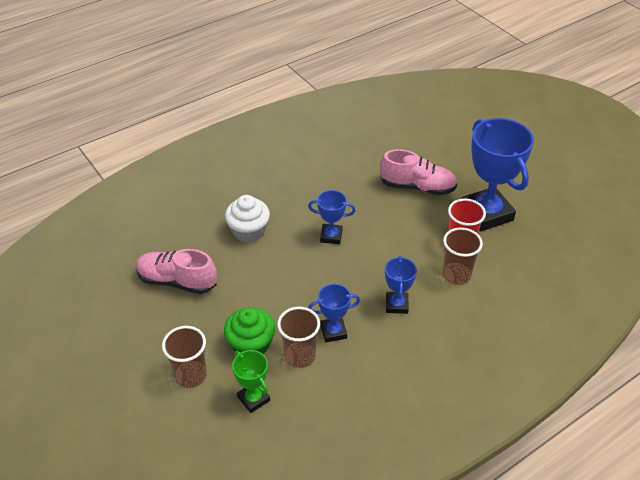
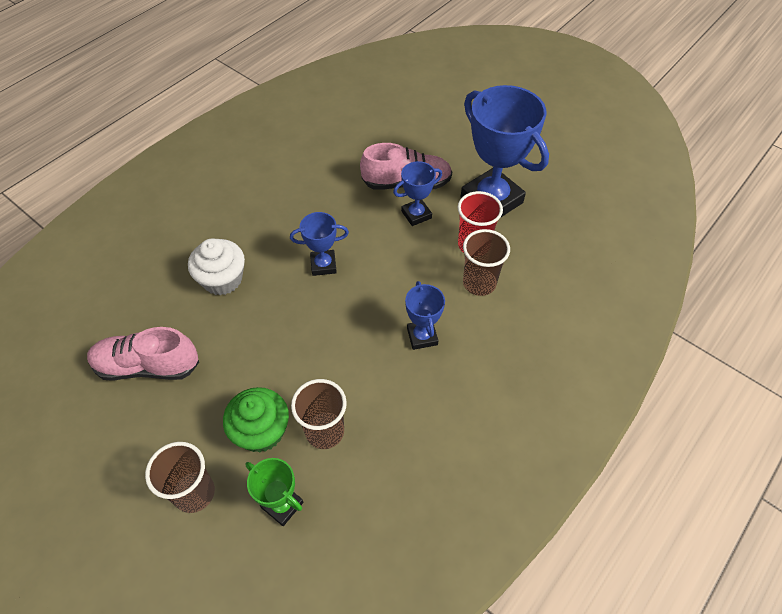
camera: 15 degrees left, 10 degrees up
(333, 331) = (357, 389): blue trophy -> blue trophy (416, 214)

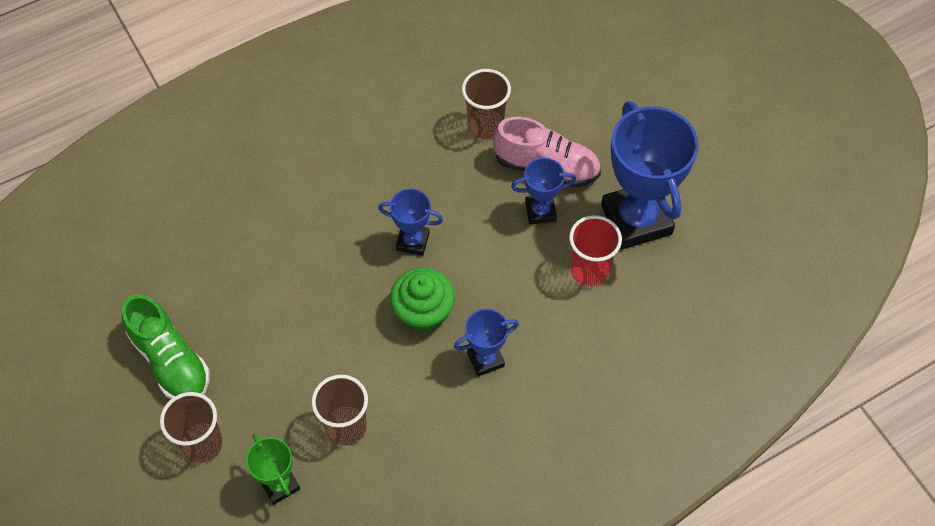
camera: 20 degrees right, 5 degrees up
(140, 427) = (170, 361): none -> green shoe
(148, 366) = (196, 299): pink shoe -> none
(222, 279) = (300, 224): white cupcake -> none
(261, 431) = (284, 405): green cupcake -> green cupcake (423, 312)
(422, 336) = (485, 359): blue trophy -> blue trophy turned 60 degrees clockwise
(479, 283) = (575, 318): brown cup -> brown cup (485, 125)

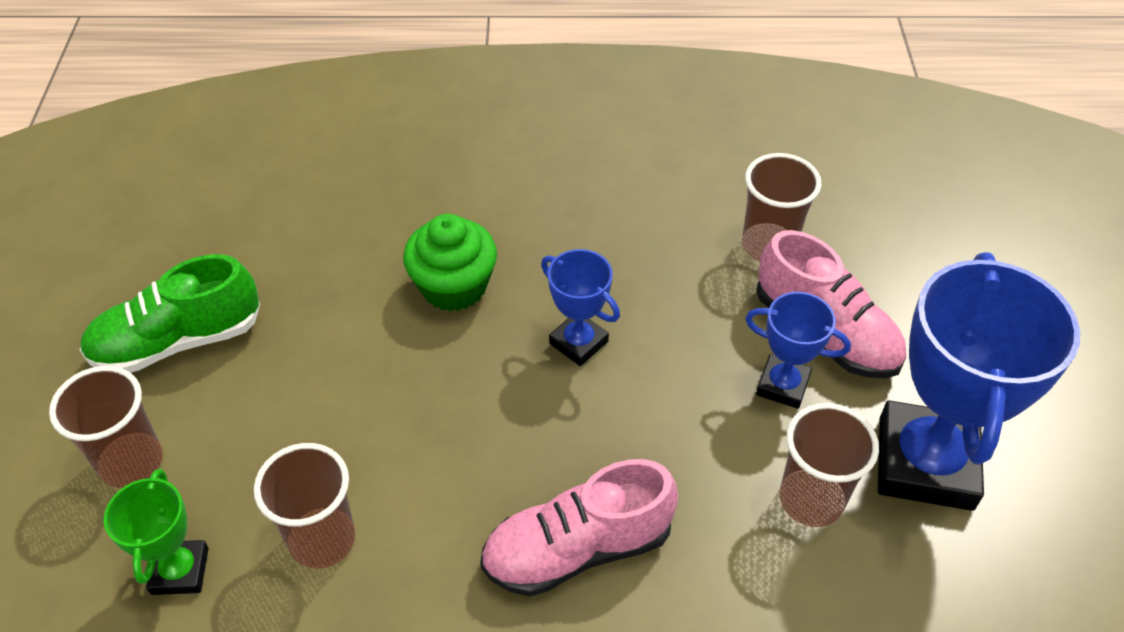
camera: 30 degrees right, 10 degrees down
(170, 361) = (178, 341): green shoe -> green shoe turned 75 degrees clockwise
(423, 312) = (532, 439): green cupcake -> green cupcake (454, 286)
(485, 359) = (577, 549): blue trophy -> pink shoe
(589, 270) = (811, 500): red cup -> brown cup

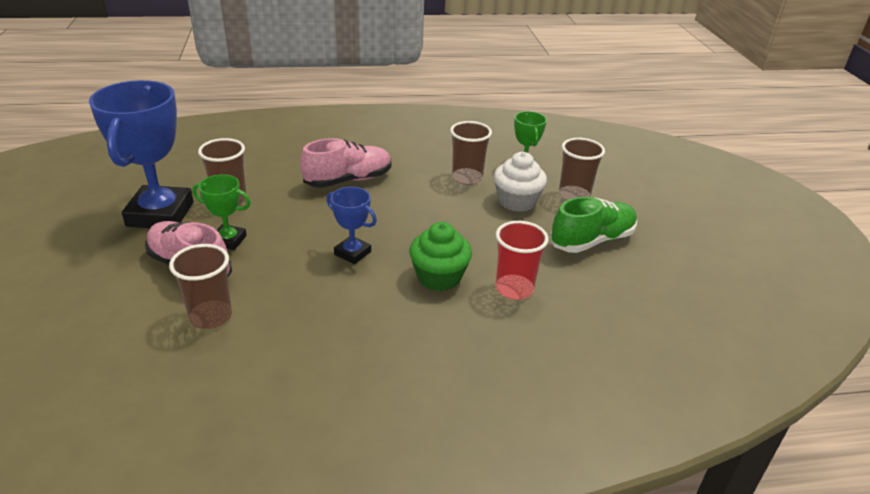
camera: 170 degrees right, 15 degrees down
(253, 453) = (517, 201): none -> white cupcake
(352, 258) = (514, 289): none -> red cup
(782, 385) = (228, 240): blue trophy -> green trophy

